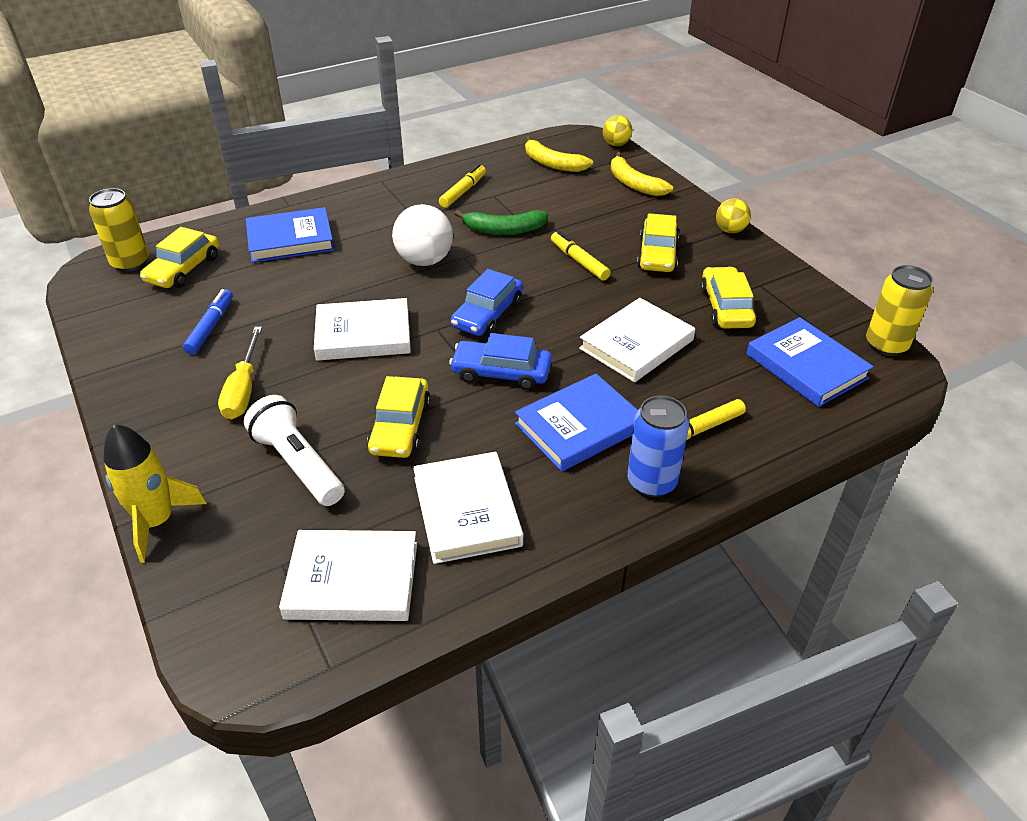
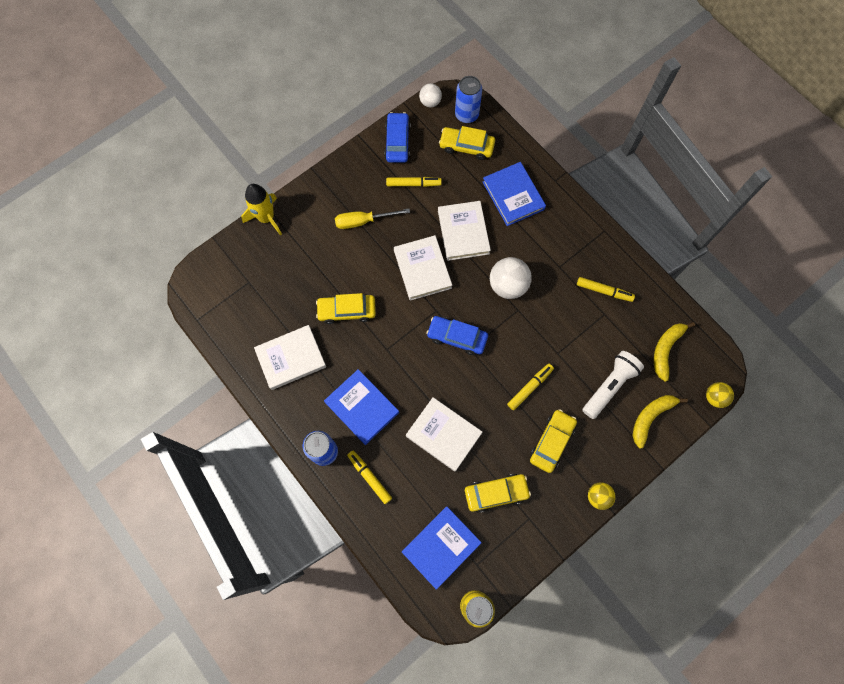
camera: 80 degrees right, 30 degrees up
(79, 294) = (430, 102): none -> white ball
(130, 263) = (466, 115): yellow can -> blue can
(211, 327) = (413, 184): blue marker -> yellow marker
(298, 464) = (311, 268): white flashlight -> white flashlight (609, 386)
(352, 580) = (242, 315): white book -> white book (463, 232)
(501, 372) = (401, 356): blue car -> blue car (397, 142)
(504, 230) = (558, 330): green banana -> none
(657, 254) = (552, 442): yellow car -> yellow car turned 120 degrees clockwise

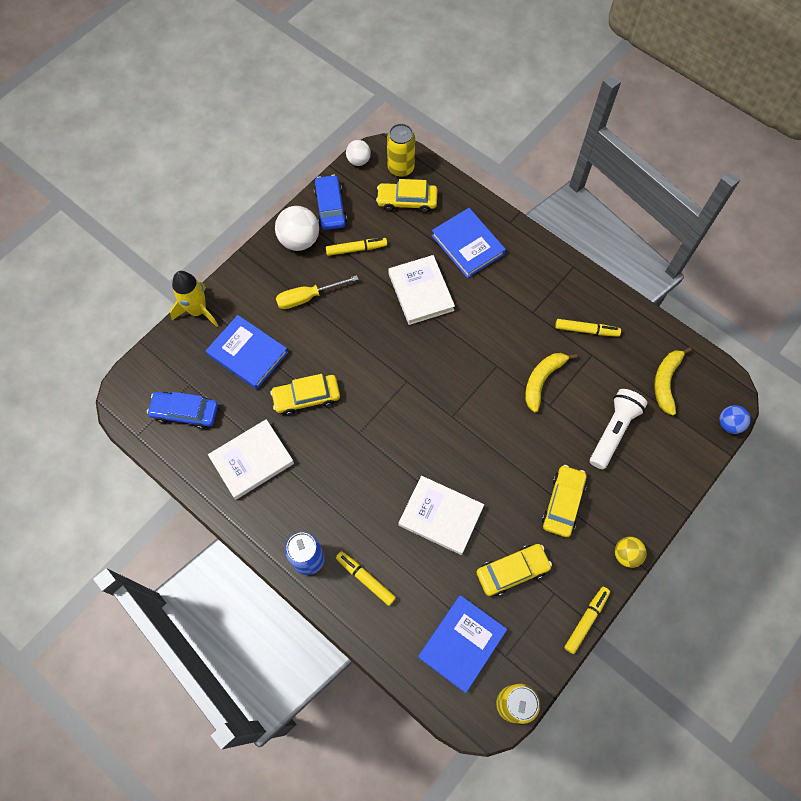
camera: 10 degrees left, 5 degrees down
(362, 407) = (342, 502): blue book -> blue book (248, 354)
(422, 269) = (383, 339): white book -> none
(457, 337) = (435, 406): blue car -> blue car (185, 412)
(466, 115) = (401, 168): blue can -> yellow can
(508, 285) = (480, 341): white ball -> white ball (299, 240)
(530, 387) = (526, 447): yellow marker -> yellow marker (586, 620)
(650, 417) = (665, 458): yellow banana -> yellow banana (542, 380)
(714, 397) = (729, 424): yellow ball -> blue ball

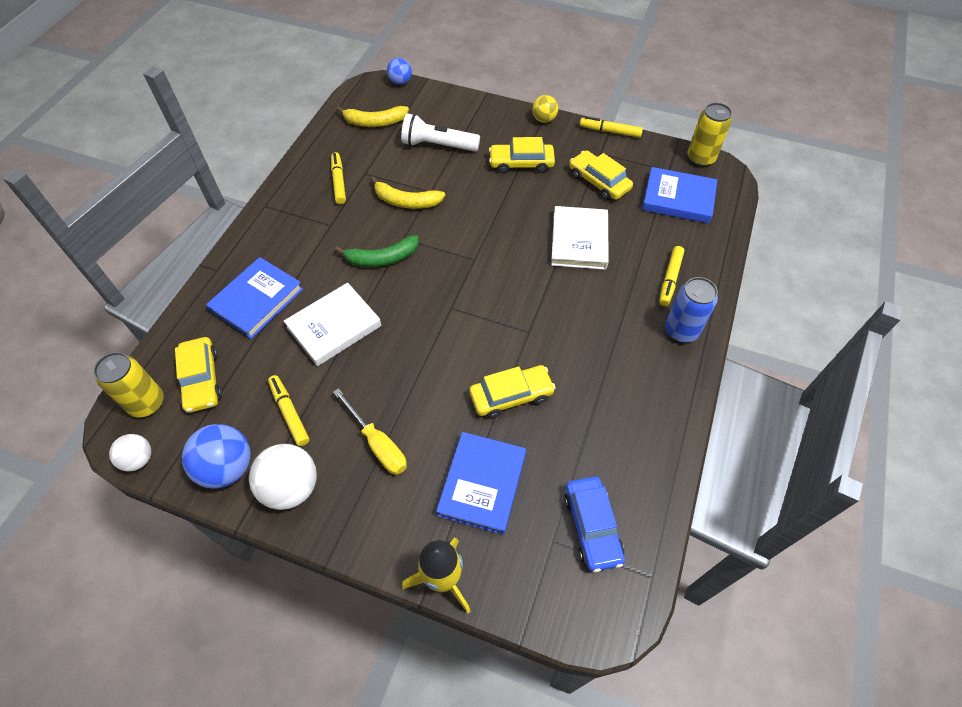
camera: 110 degrees left, 10 degrees down
(252, 460) = (612, 423): white book -> none
(306, 397) = (511, 396): yellow car -> yellow car turned 75 degrees counterclockwise
(330, 207) = (227, 467): blue car -> blue ball
(479, 343) = (382, 258): none -> green banana

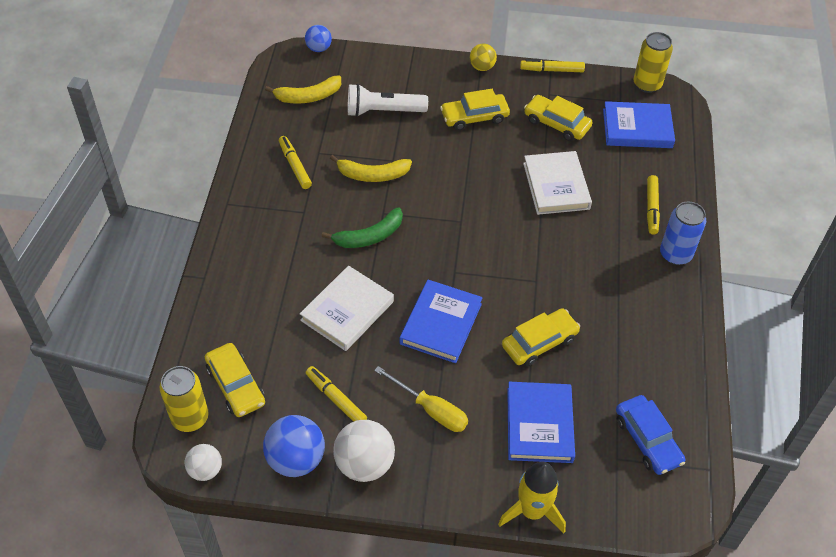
camera: 15 degrees left, 5 degrees down
(257, 300) = (259, 299): blue book -> blue book (440, 324)

